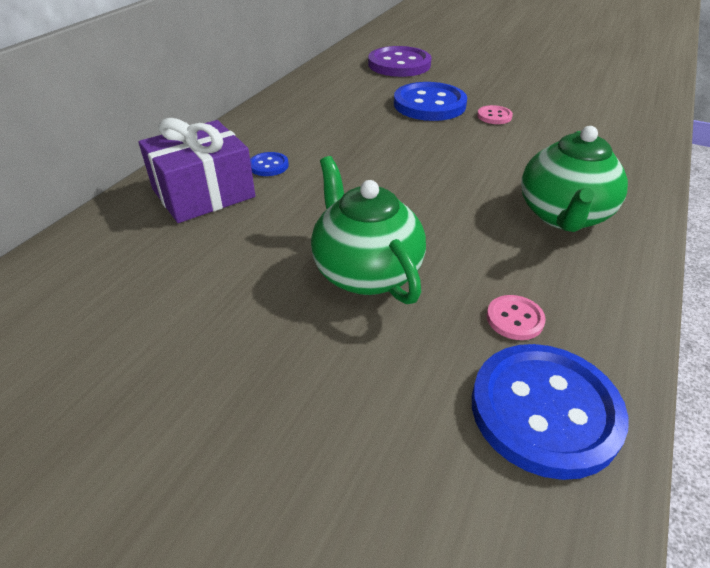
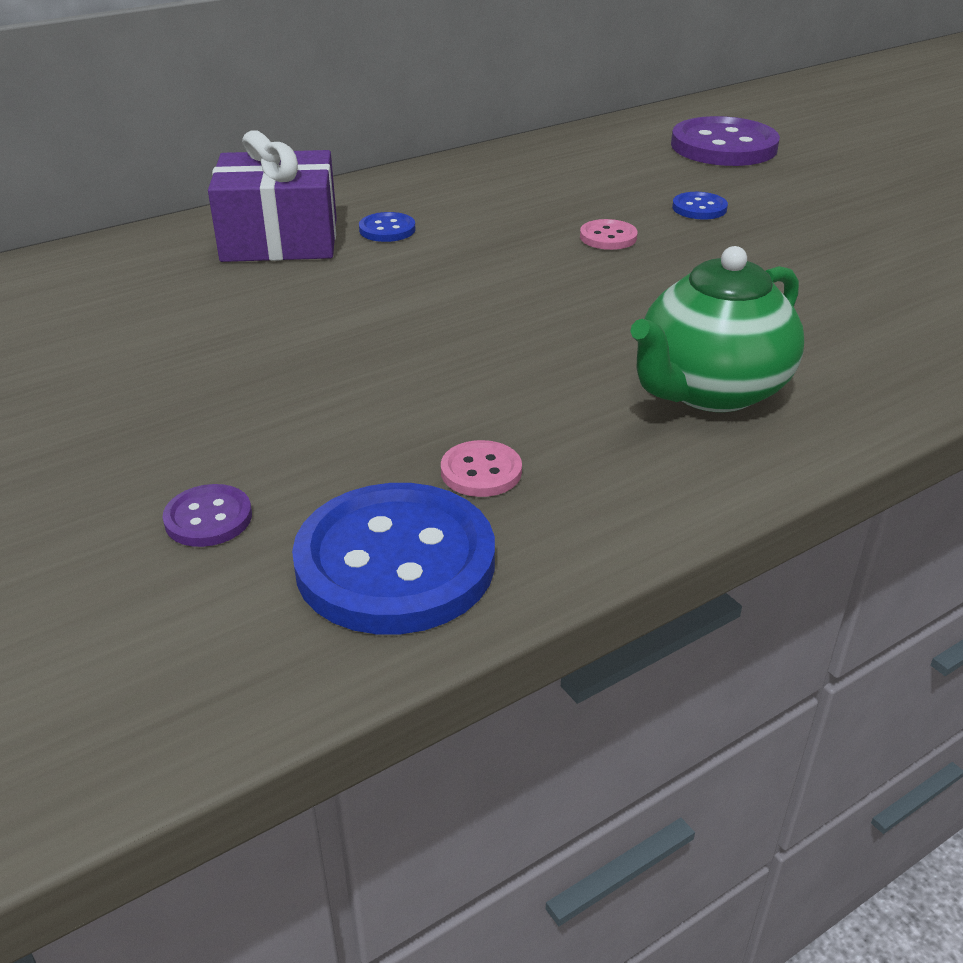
camera: 30 degrees right, 5 degrees down
(365, 272) = (364, 369): green teapot -> none
(393, 437) = (208, 518): none -> purple button
(429, 104) = (699, 208): blue button -> blue button, size x0.45
(494, 116) = (782, 246): pink button -> pink button (608, 237)

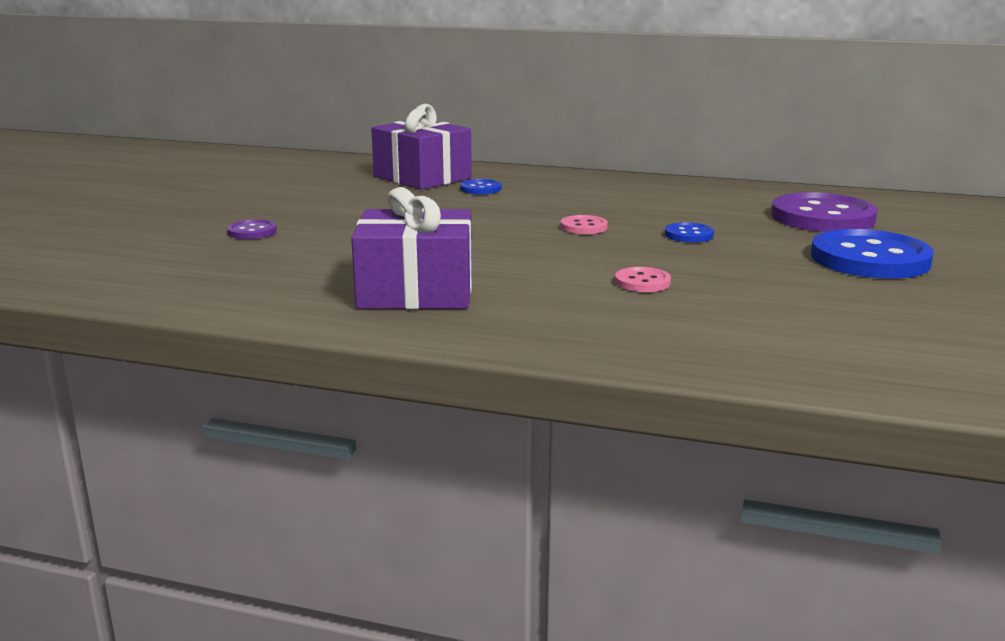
camera: 50 degrees right, 15 degrees down
(208, 518) = (126, 239): purple button -> purple button (252, 232)
(395, 562) = (129, 275): blue button -> blue button (869, 259)
(481, 471) = (237, 269): pink button -> pink button (642, 282)
(710, 390) = (416, 292): green teapot -> purple gift

